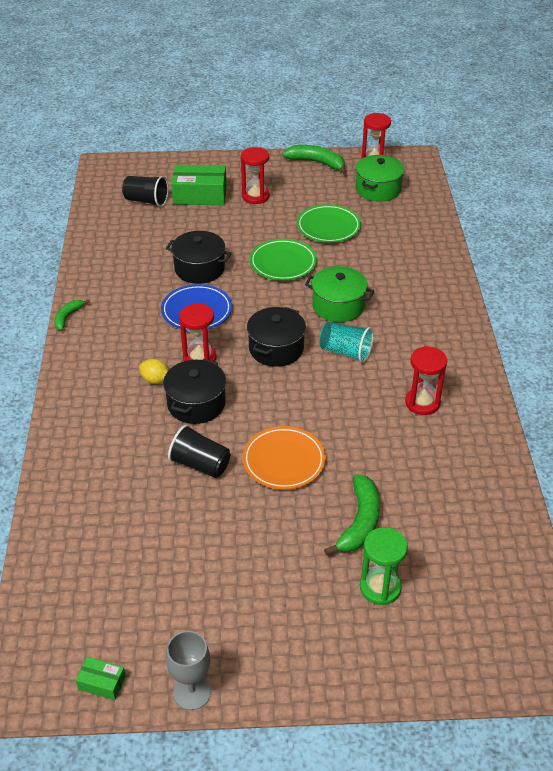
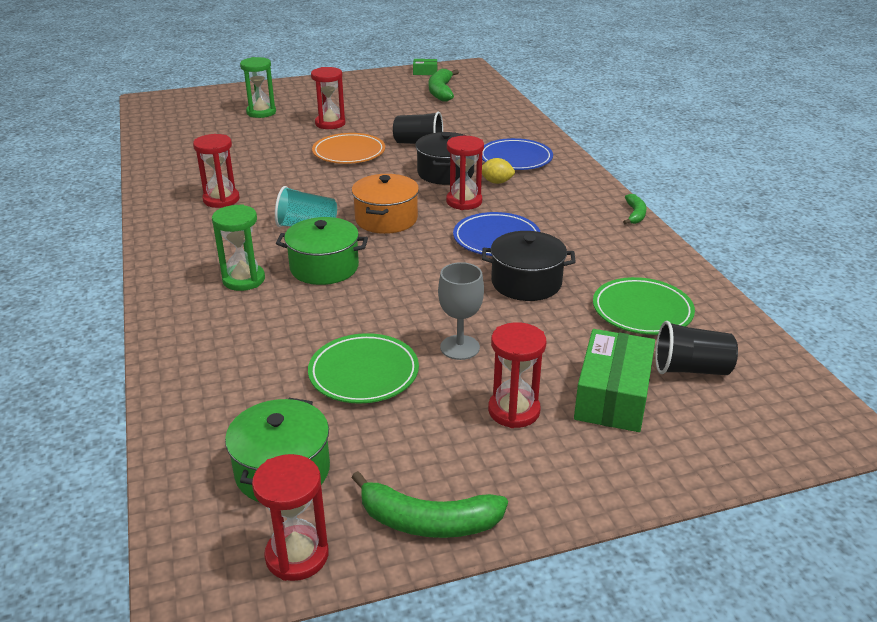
camera: 165 degrees right, 10 degrees down
(113, 414) = (515, 159): none -> blue plate
(192, 692) = (371, 75): grey goblet -> grey goblet (460, 347)
(200, 195) = (612, 396): green box -> green box turned 60 degrees counterclockwise
(276, 348) = (386, 219): black pot -> orange pot
(283, 263) = (416, 307): green plate -> green plate (642, 311)
(292, 534) = (330, 123): none -> red hourglass
(360, 522) = (278, 133): green banana -> green banana (441, 91)
(399, 305) = (244, 280): none -> green hourglass

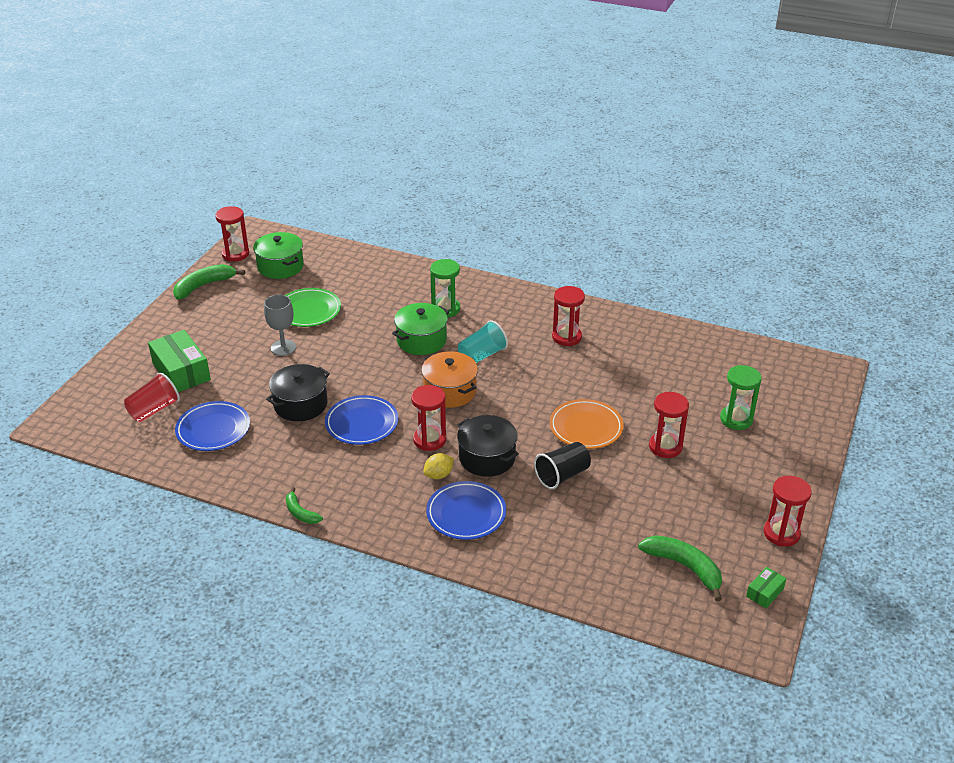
camera: 130 degrees right, 5 degrees up
(514, 411) = (220, 338): red hourglass -> red hourglass (781, 533)
(642, 311) = (213, 429): green plate -> blue plate
(691, 369) = (154, 410): black cup -> red cup

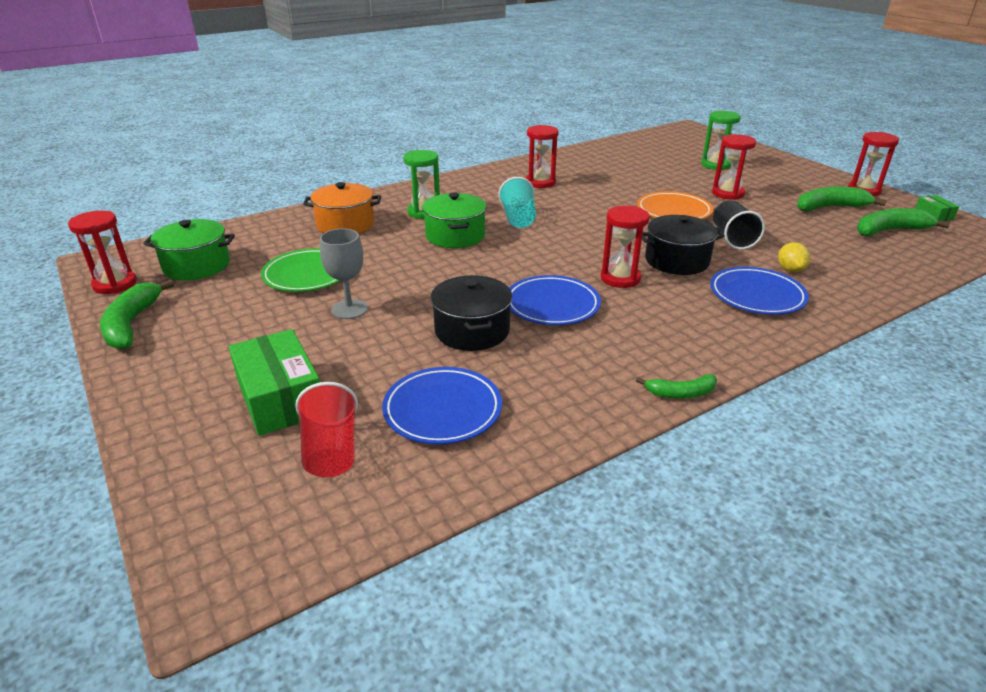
camera: 55 degrees left, 5 degrees down
(181, 371) = (280, 398): green box -> green box turned 60 degrees clockwise
(438, 475) = (682, 290): yellow lemon -> yellow lemon (790, 270)
(450, 391) = (554, 247): orange pot -> orange pot (345, 224)
(704, 518) = (830, 207): none -> green banana

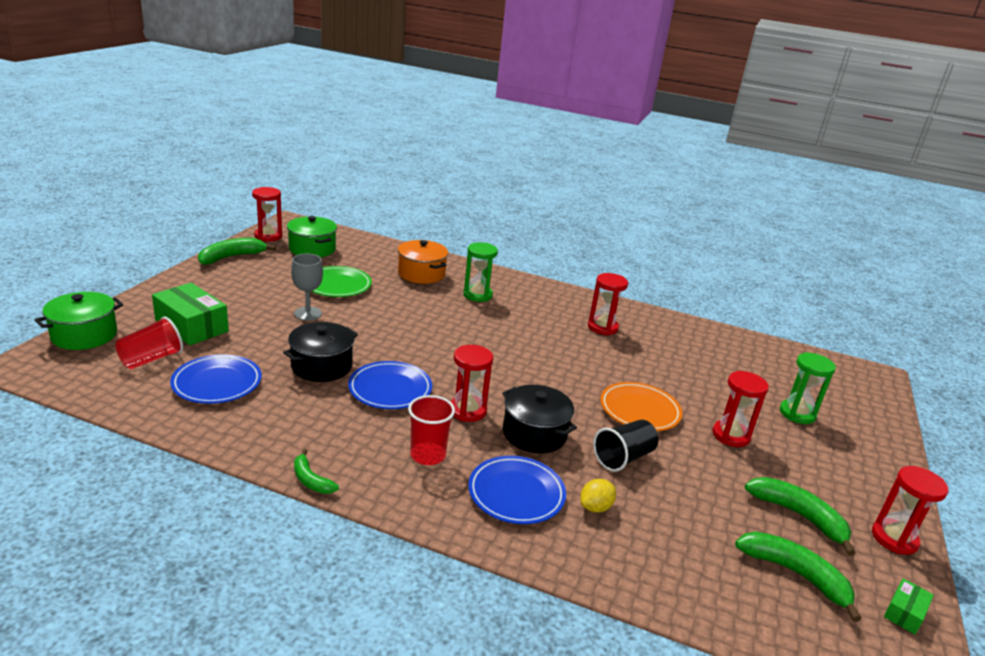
camera: 50 degrees right, 5 degrees down
(280, 398) = (192, 326): green box -> green box turned 75 degrees counterclockwise
(455, 236) = (454, 319): green pot -> green pot (84, 335)
(518, 218) = (518, 336): turquoise cup -> none
(677, 318) = (428, 455): none -> red cup

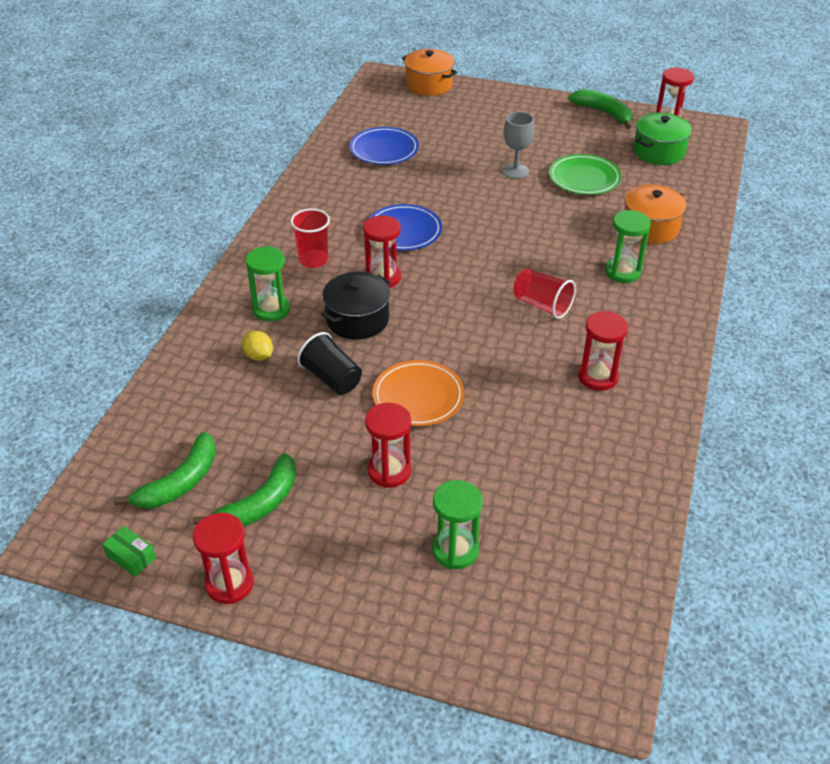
camera: 90 degrees right, 15 degrees up
(84, 335) = (429, 84): green pot -> orange pot
(151, 359) = (407, 117): red cup -> red cup (542, 305)
(192, 326) = (464, 122): green box -> none
(311, 480) = (274, 210): green banana -> none
(321, 366) = (427, 192): black pot -> none
(516, 493) = (271, 310): blue plate -> green hourglass

